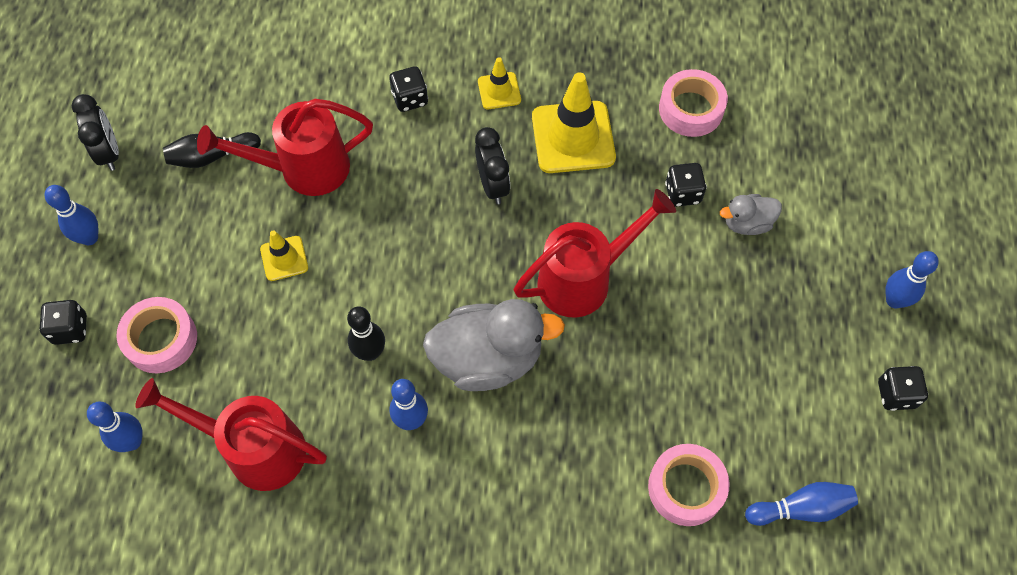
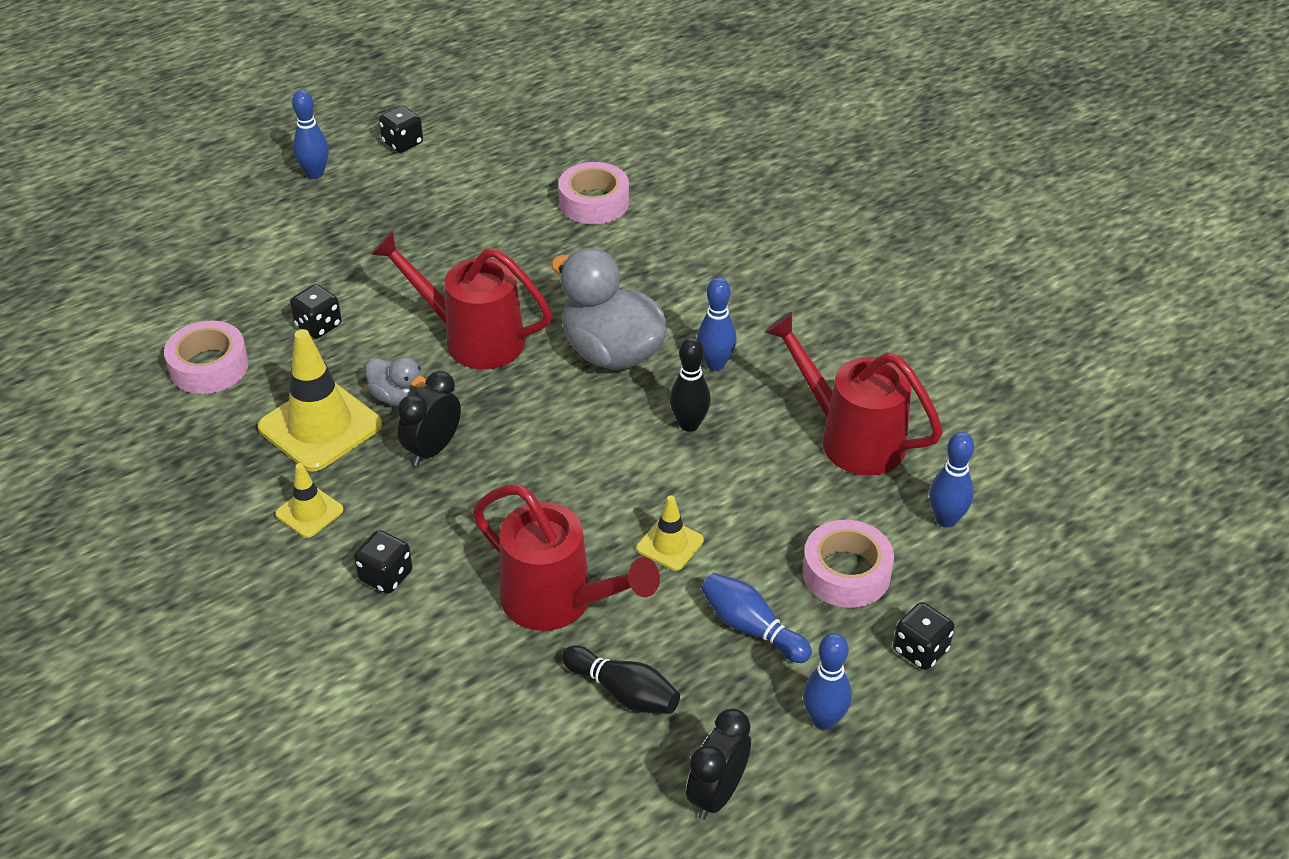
camera: 130 degrees left, 20 degrees down
(255, 449) = (851, 438): red watering can -> red watering can turned 150 degrees clockwise
(747, 223) = (314, 275): grey duck -> grey duck (398, 397)
(801, 508) = (546, 148): blue bowling pin -> blue bowling pin (751, 628)

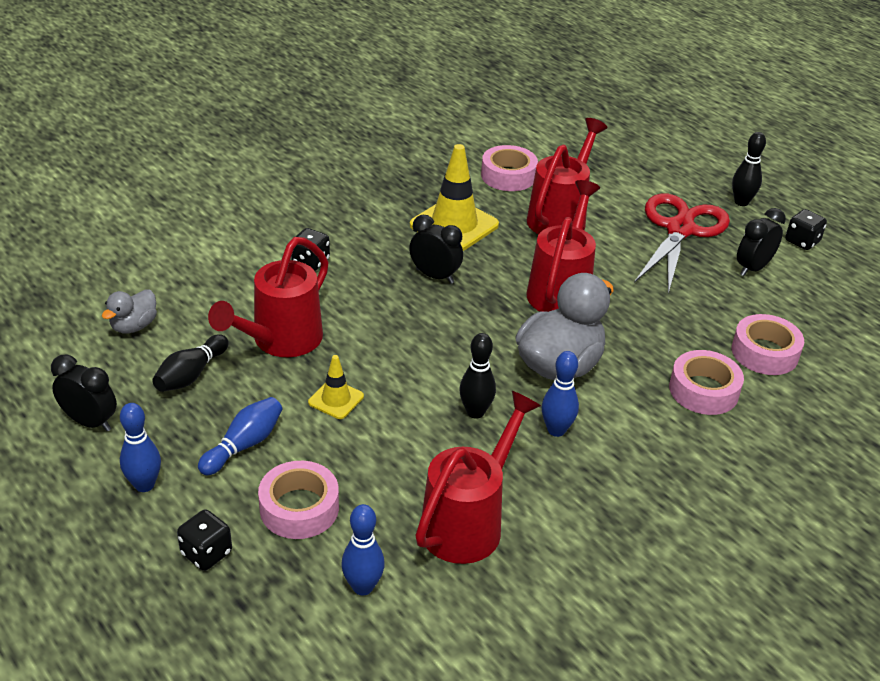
camera: 85 degrees right, 5 degrees down
(309, 512) = (370, 227): yellow traffic cone -> none
(315, 173) = (741, 202): blue bowling pin -> black bowling pin
(318, 326) = (560, 217): black dice -> red watering can
(364, 229) = (680, 230): none -> red scissors
(398, 397) = (488, 257): grey duck -> grey duck (134, 326)
(448, 186) = (752, 268): none -> black clock
(652, 252) = (703, 390): none -> pink tape

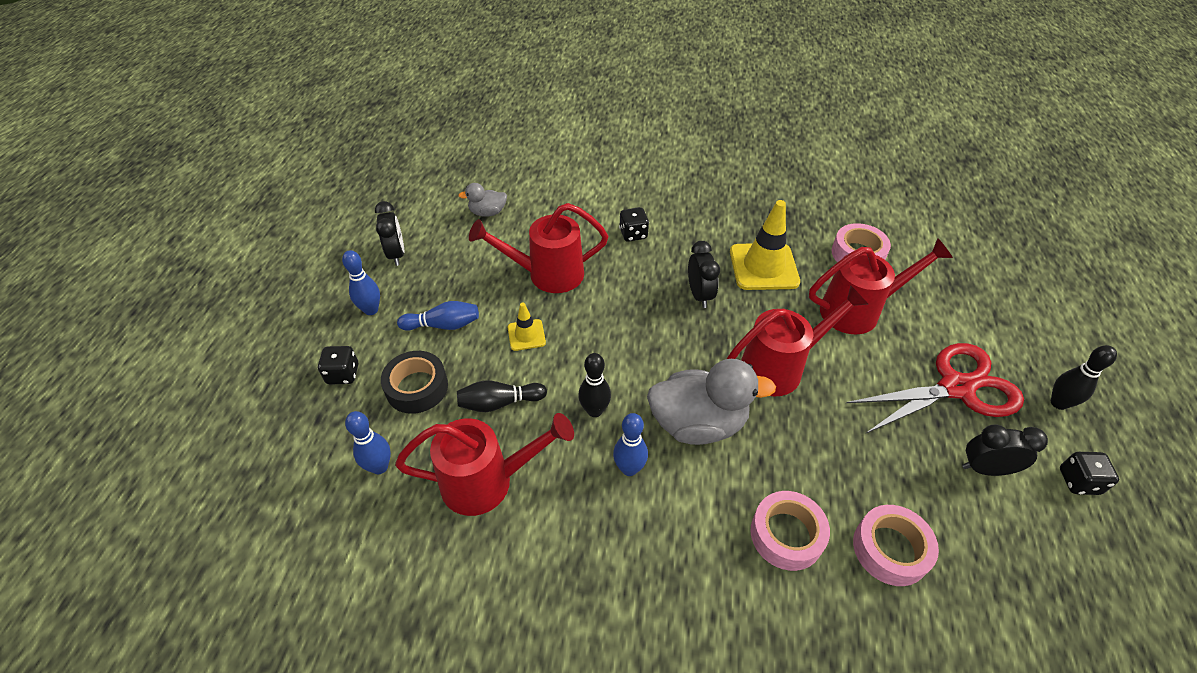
camera: 50 degrees right, 10 degrees up
(191, 375) = (475, 262): black bowling pin -> black bowling pin (499, 403)
(299, 508) = (417, 387): pink tape -> black tape

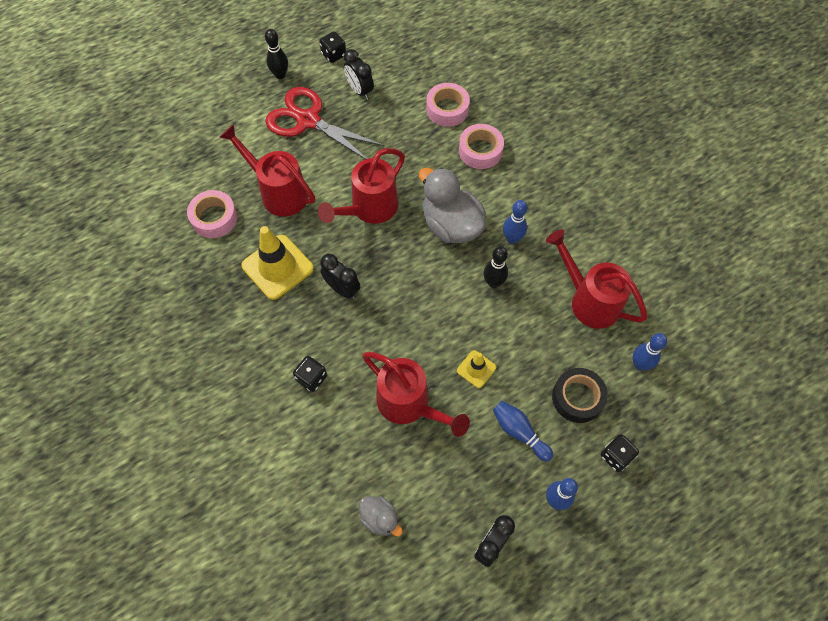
camera: 130 degrees left, 15 degrees up
(499, 403) = (539, 338): black bowling pin -> none
(699, 295) = (342, 289): black clock -> black clock turned 90 degrees clockwise
(779, 367) = (369, 209): red watering can -> red watering can turned 75 degrees counterclockwise

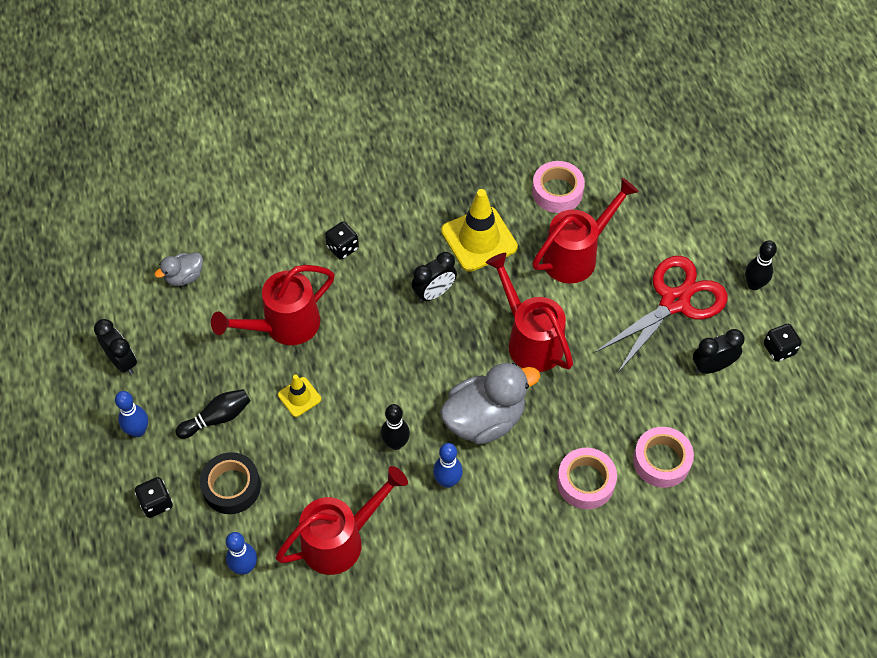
camera: 105 degrees right, 5 degrees down
(519, 432) = (217, 418): blue bowling pin -> black bowling pin

